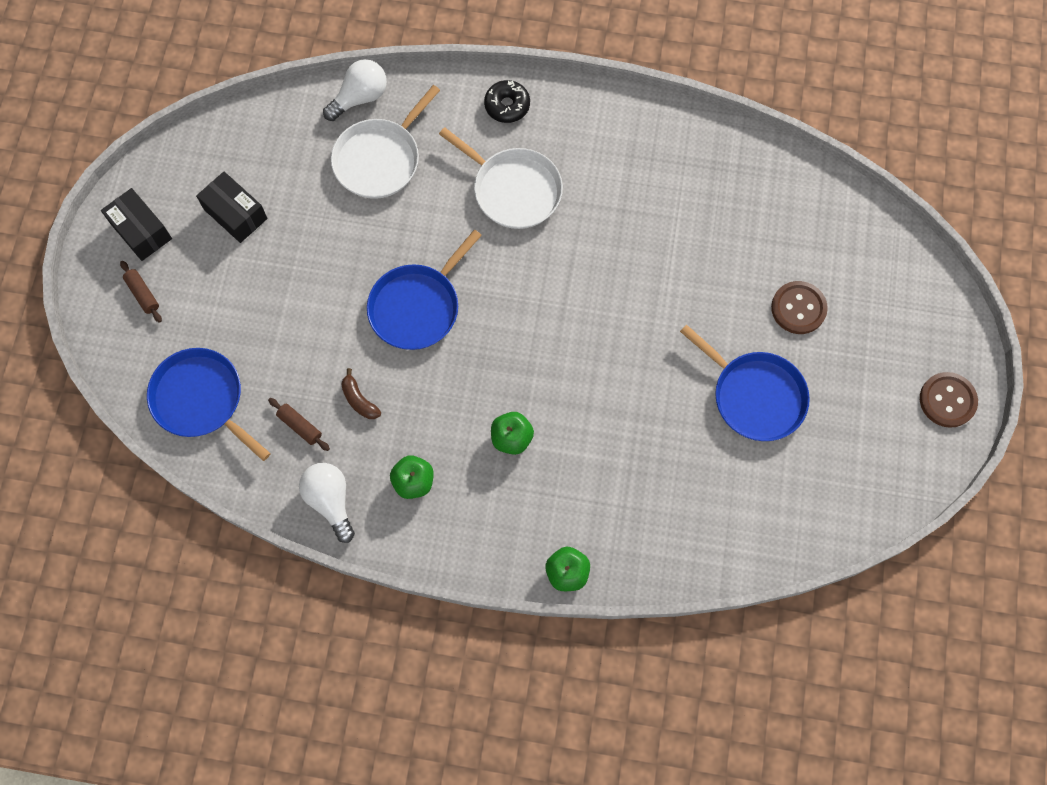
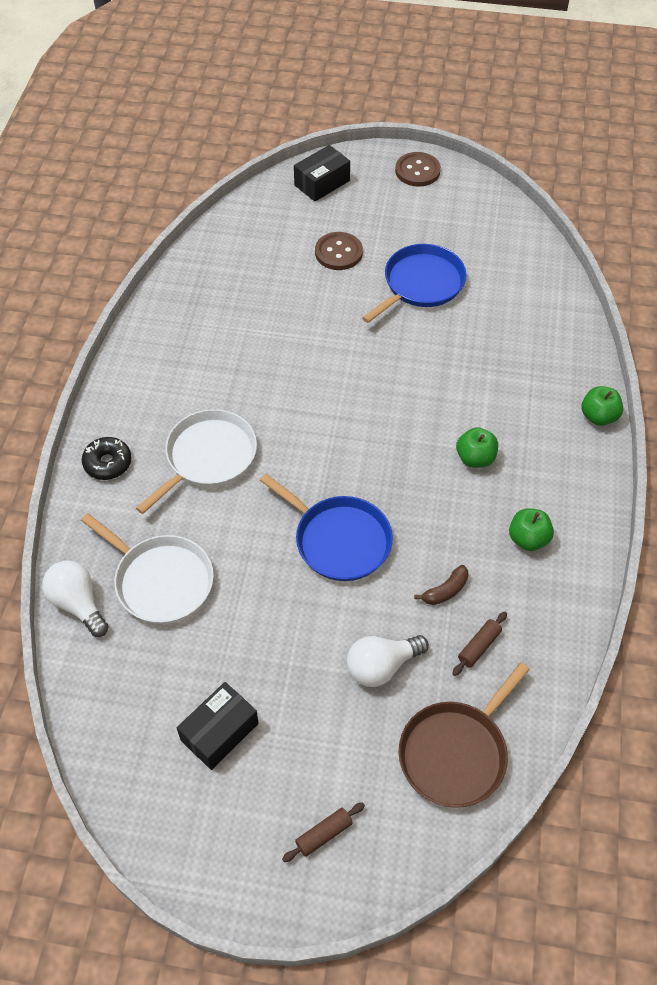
camera: 90 degrees left, 15 degrees down
(141, 231) = (237, 845): black box -> black box (322, 183)
(201, 400) = (456, 752): blue pan -> brown pan
(330, 501) = (557, 613): white light bulb -> white light bulb (381, 666)

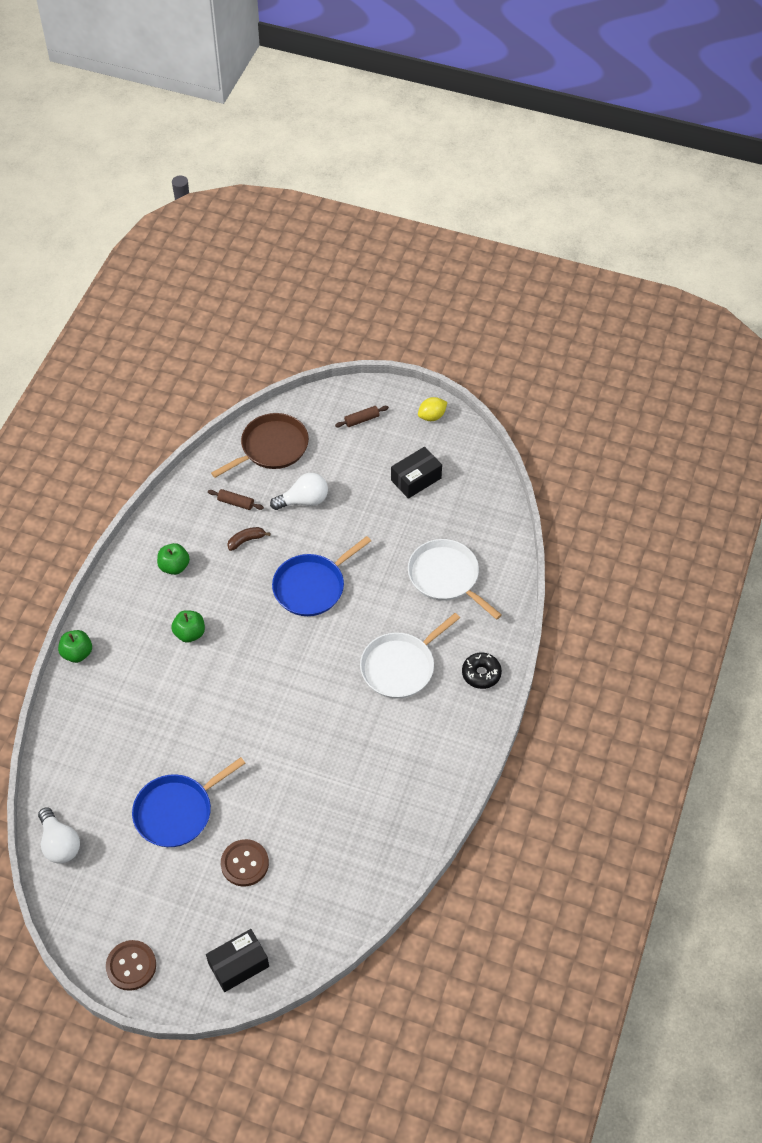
camera: 170 degrees left, 0 degrees up
(78, 603) = (505, 570): white light bulb -> white light bulb (60, 844)
(207, 863) = (432, 416): none -> yellow lemon
(339, 540) = (312, 586): blue pan -> blue pan turned 90 degrees counterclockwise
(479, 646) = (236, 503): brown rolling pin -> brown rolling pin turned 60 degrees clockwise

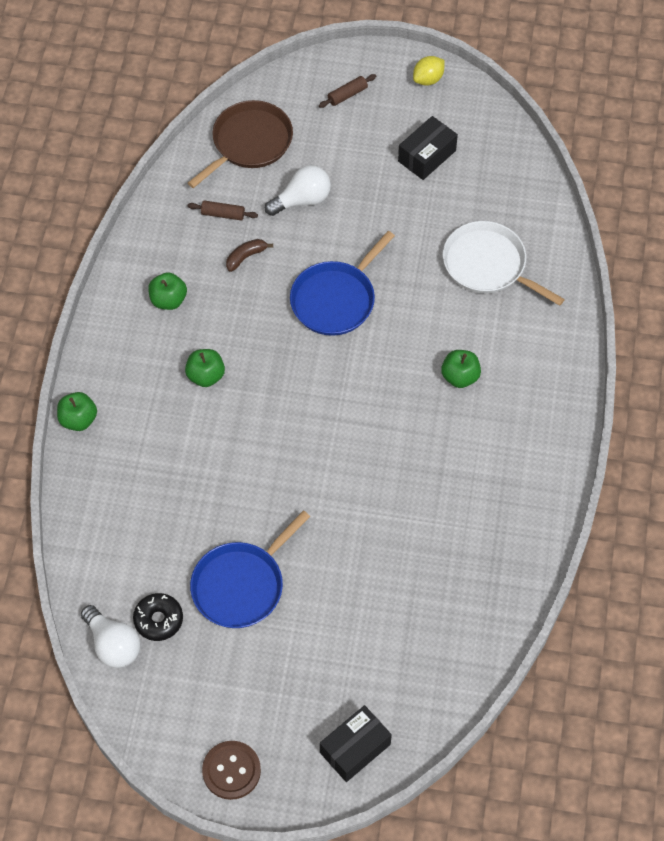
camera: 10 degrees left, 5 degrees up
(244, 863) = (334, 632): brown button -> none
(400, 666) = (460, 377): white pan -> green apple
(481, 674) = (554, 371): black donut -> black donut (158, 620)

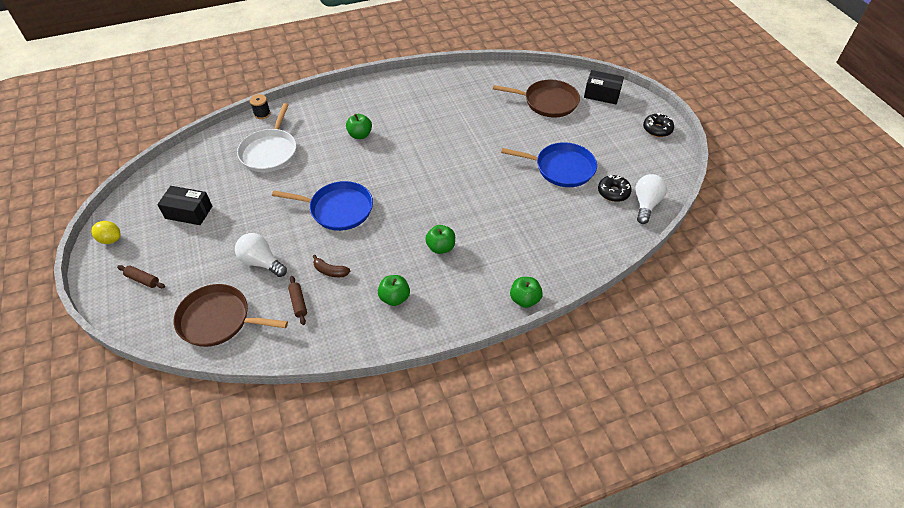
camera: 120 degrees left, 10 degrees down
(231, 771) = (657, 129): brown button -> black donut
(385, 656) = (547, 102): none -> brown pan
(575, 281) = (262, 114): none -> black spool

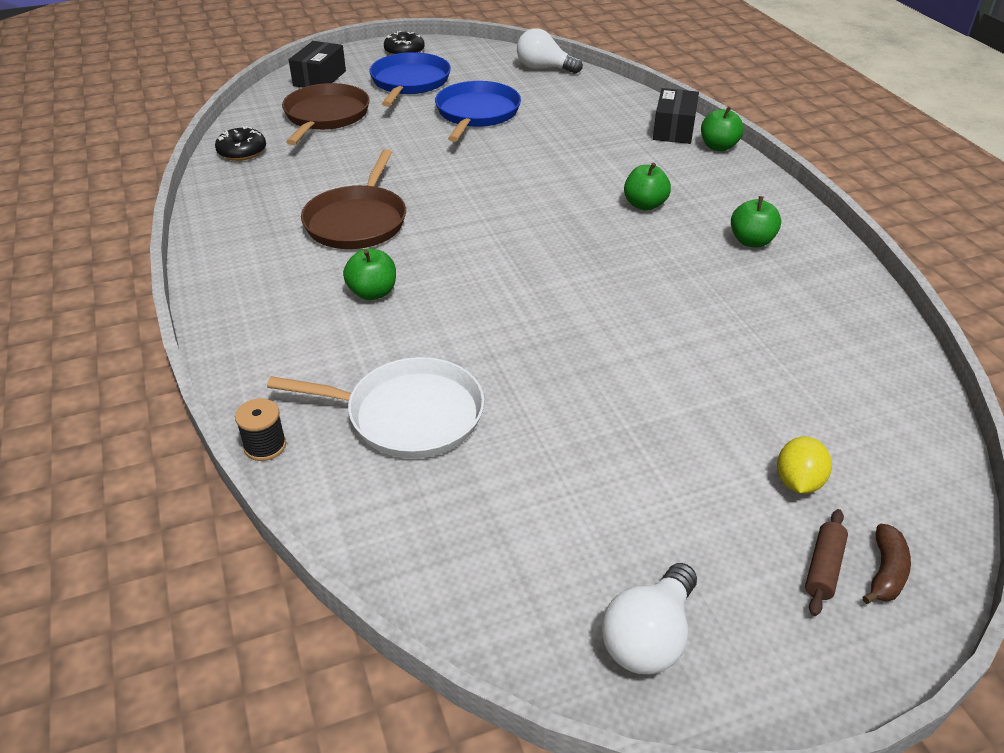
camera: 90 degrees left, 10 degrees down
(110, 239) = (723, 674): yellow lemon -> yellow lemon (798, 482)
(188, 212) = (609, 526): black box -> black box (674, 129)
(218, 320) = (870, 426): brown pan -> brown pan (357, 221)
(261, 262) = (723, 388): white light bulb -> white light bulb (649, 637)
(298, 303) = (796, 333): brown rolling pin -> none
(330, 271) = (719, 304): brown banana -> brown banana (885, 572)
(338, 209) = (576, 306): blue pan -> blue pan (409, 82)
(613, 192) = (523, 84): black donut -> black donut (242, 152)

